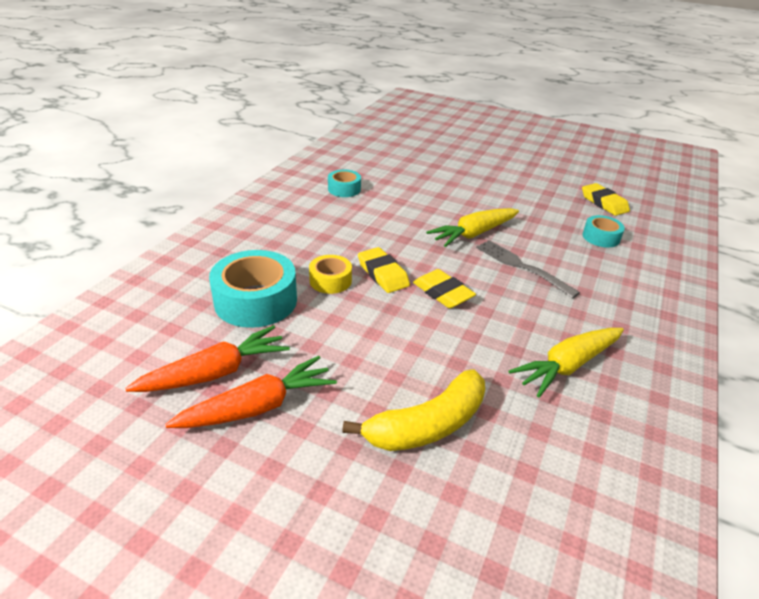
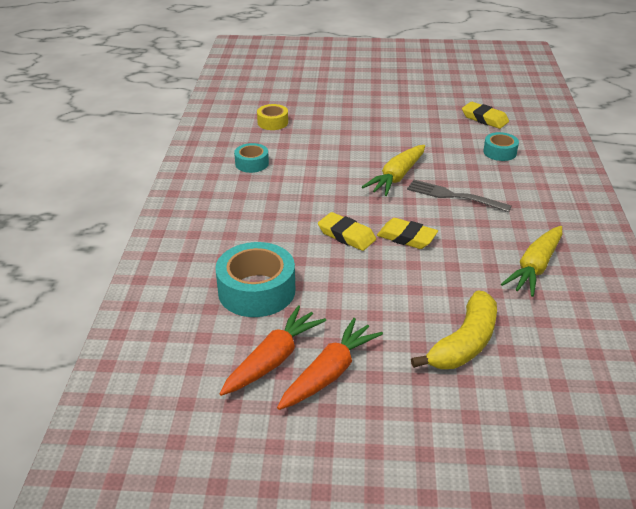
camera: 20 degrees left, 0 degrees up
(330, 280) = (307, 254): yellow tape -> yellow tape (272, 122)

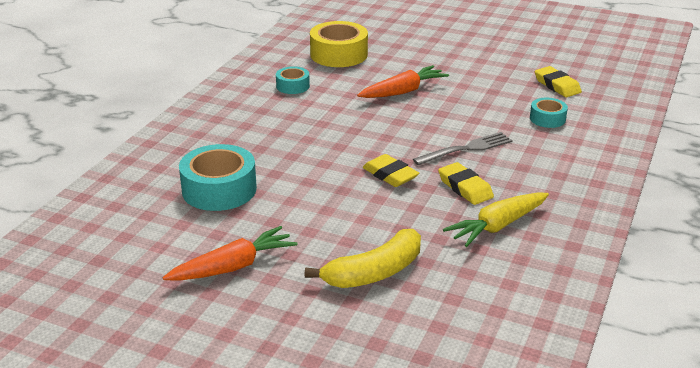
camera: 20 degrees right, 5 degrees down
(272, 122) = (339, 54): yellow tape -> yellow tape, size x1.84
(273, 359) = (193, 245): orange carrot -> orange carrot (403, 91)
(346, 235) = (334, 162): yellow eraser -> yellow eraser (465, 188)
(397, 177) = (422, 122): yellow carrot -> none
(454, 196) = (466, 149): grey fork -> grey fork turned 105 degrees clockwise

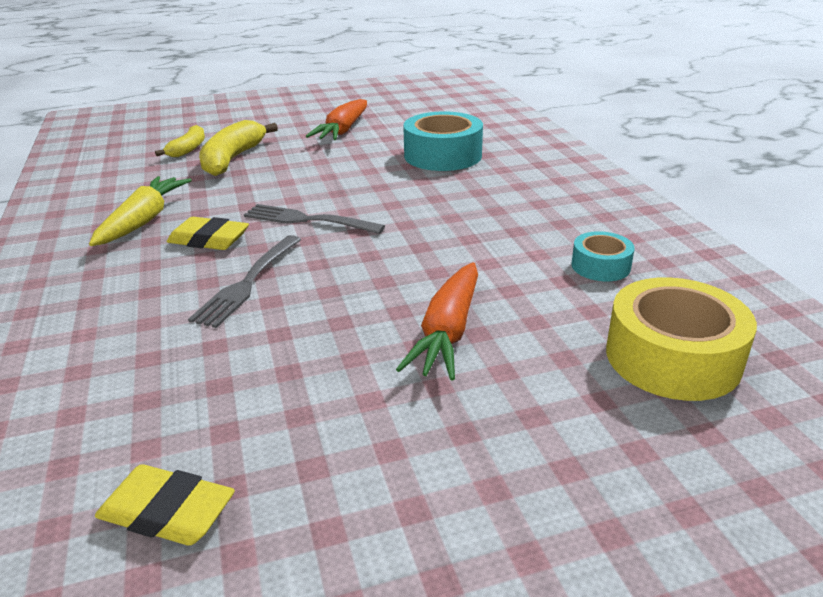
camera: 140 degrees right, 0 degrees up
(390, 175) = (308, 220): yellow eraser -> grey fork
(399, 314) = (188, 149): none -> yellow banana
(547, 119) = (148, 395): turquoise tape -> none

